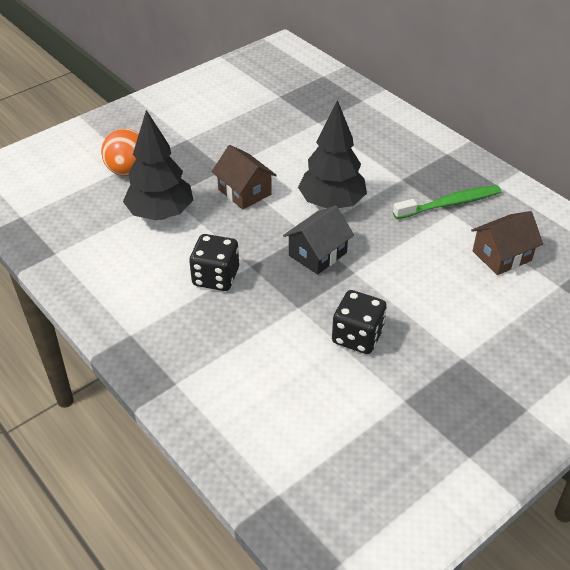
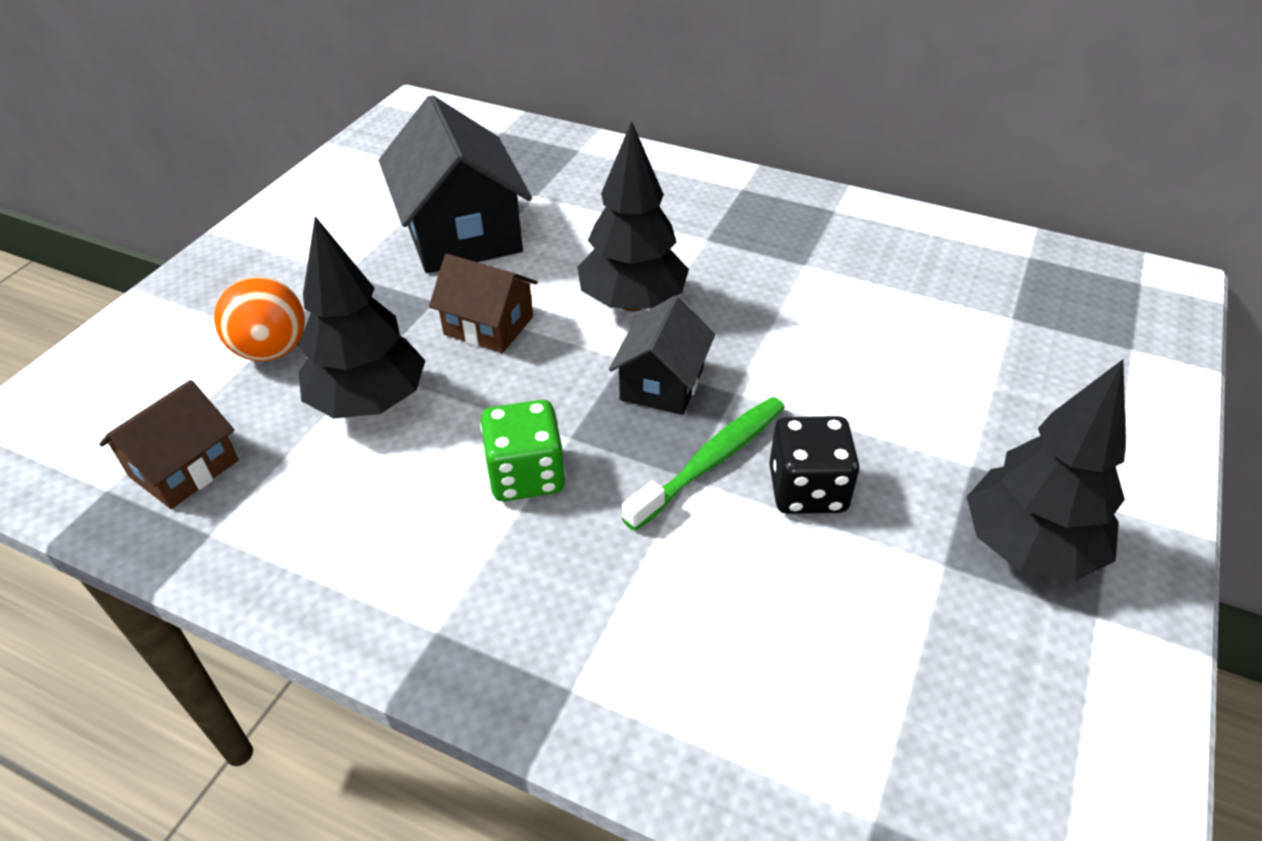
camera: 25 degrees left, 0 degrees up
(216, 277) = (526, 475): black dice -> green dice
(262, 134) = (462, 233): none -> black house
(449, 204) = (795, 253): green toothbrush -> green toothbrush (711, 461)
(458, 410) = (1027, 548): none -> black tree
(501, 256) = (913, 302): brown house -> brown house (184, 468)

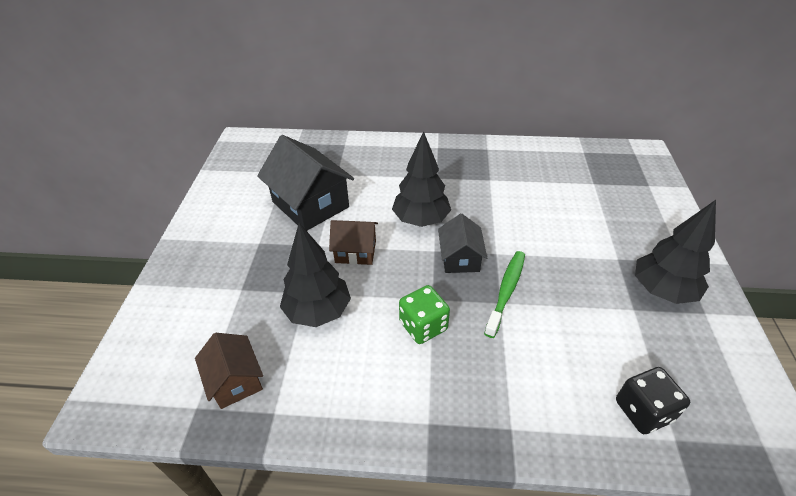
camera: 20 degrees left, 0 degrees up
(184, 468) = (235, 381): brown house -> brown house turned 45 degrees counterclockwise
(272, 350) = (244, 298): orange ball -> none
(807, 490) = (557, 292): black dice -> black dice (643, 411)

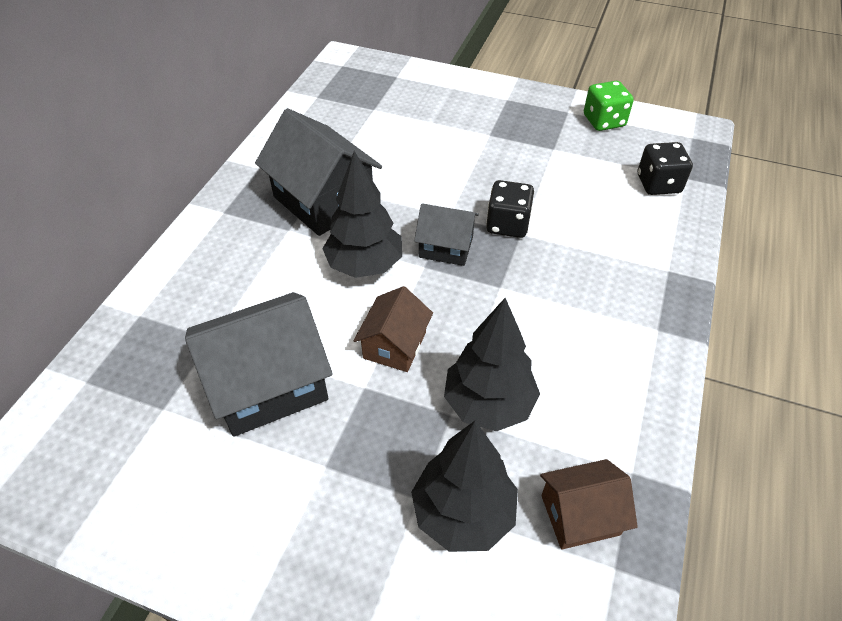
camera: 75 degrees left, 5 degrees up
(423, 326) = (537, 304): green dice -> green dice (604, 121)
(473, 185) = (324, 200): none -> black house
(506, 291) = (507, 224): green toothbrush -> black dice
(662, 291) = (537, 124): black tree -> black tree (463, 513)

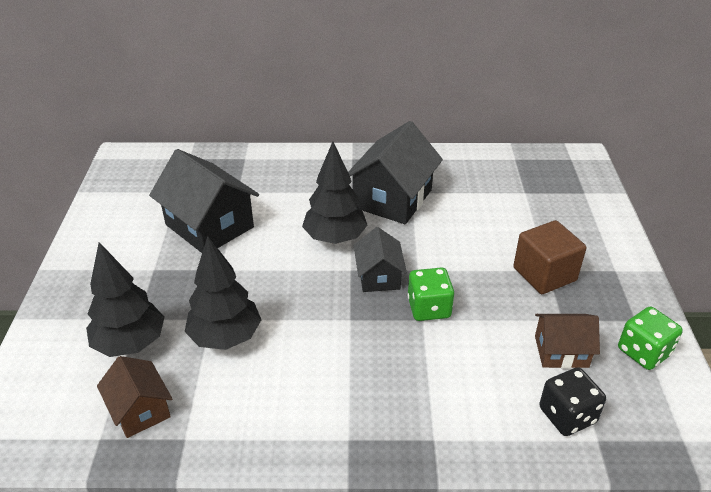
camera: 70 degrees right, 10 degrees down
(394, 345) = (263, 274): brown house -> brown house (561, 351)
(494, 138) = (544, 274): none -> brown cube
(507, 224) = (429, 308): black dice -> green dice

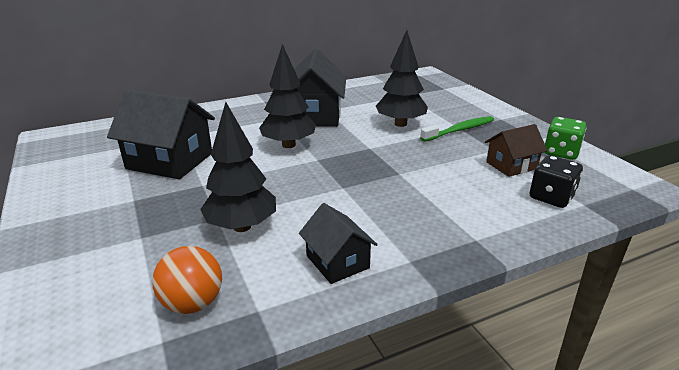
camera: 25 degrees left, 10 degrees down
(130, 344) = (146, 257): black tree -> black tree (400, 124)
(140, 410) = (193, 303): brown house -> orange ball
(379, 276) = (343, 158): black house -> black house (337, 262)
(429, 308) = (398, 166): green dice -> none
(544, 274) = (459, 130): brown cube -> green toothbrush

